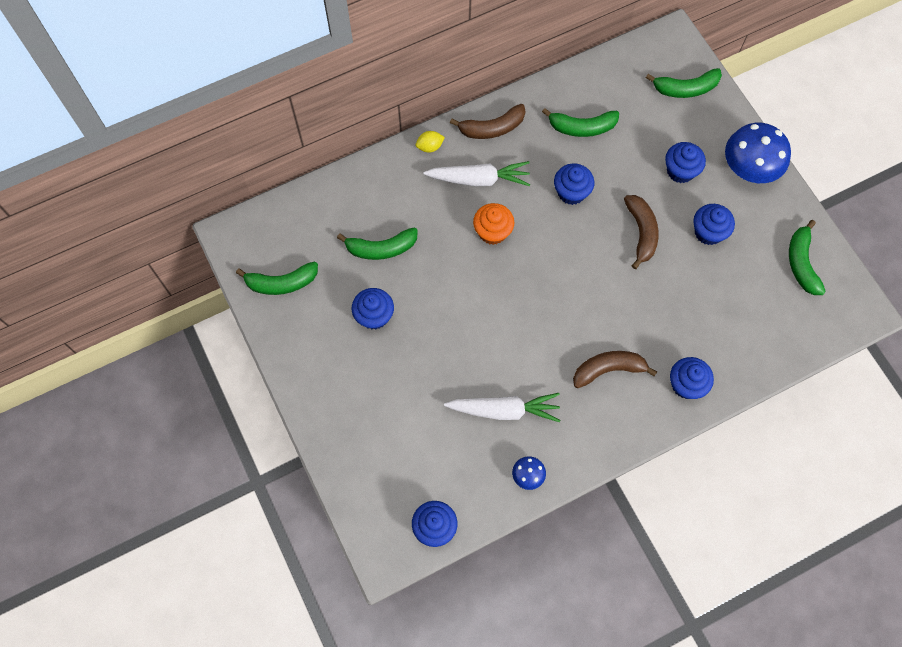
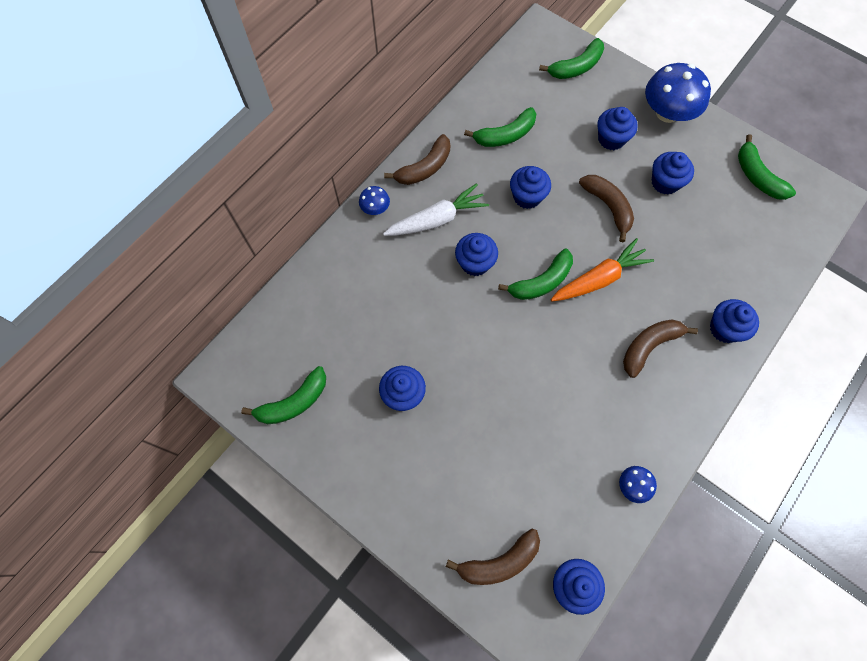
camera: 25 degrees left, 0 degrees up
(381, 248) = (377, 324): green banana -> green banana (541, 282)
(384, 482) = (499, 562): none -> brown banana
(430, 147) = (375, 208): yellow lemon -> blue mushroom
(492, 232) = (475, 263): orange cupcake -> blue cupcake
(504, 410) = (576, 430): white carrot -> none
(597, 292) = (599, 279): none -> orange carrot

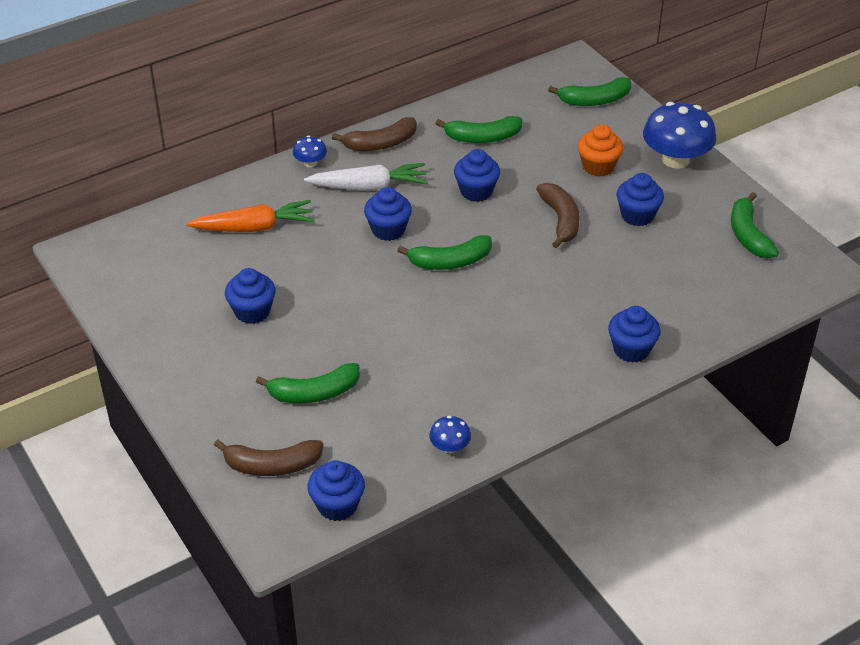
camera: 20 degrees right, 25 degrees down
(294, 402) = (140, 289): green banana -> green banana (314, 393)
(599, 279) = (515, 275): orange carrot -> orange carrot (254, 227)
(611, 139) = (598, 166): blue cupcake -> orange cupcake
(649, 346) = (537, 342): brown banana -> none

